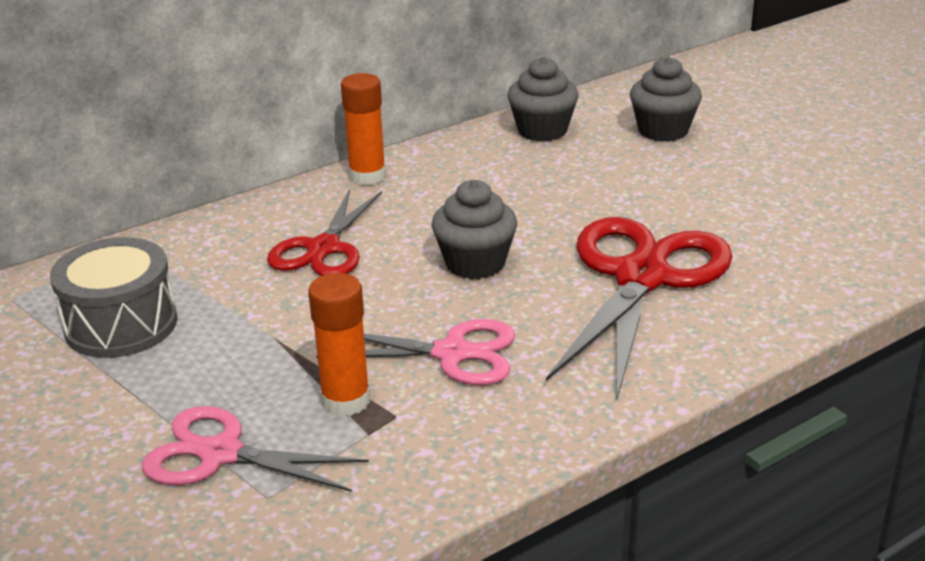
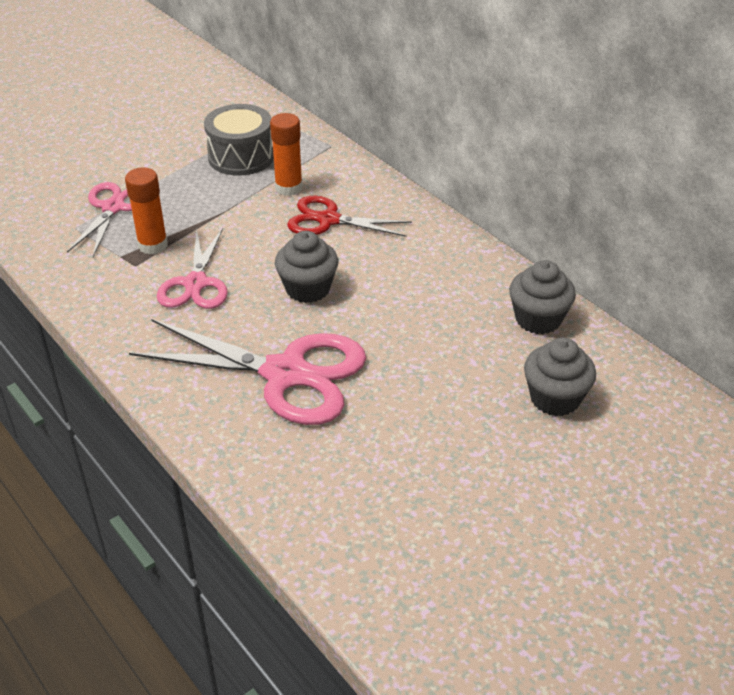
camera: 85 degrees right, 10 degrees up
(367, 176) = (437, 229): orange glue stick -> orange glue stick (288, 188)
(641, 277) = (285, 373): red scissors -> pink scissors

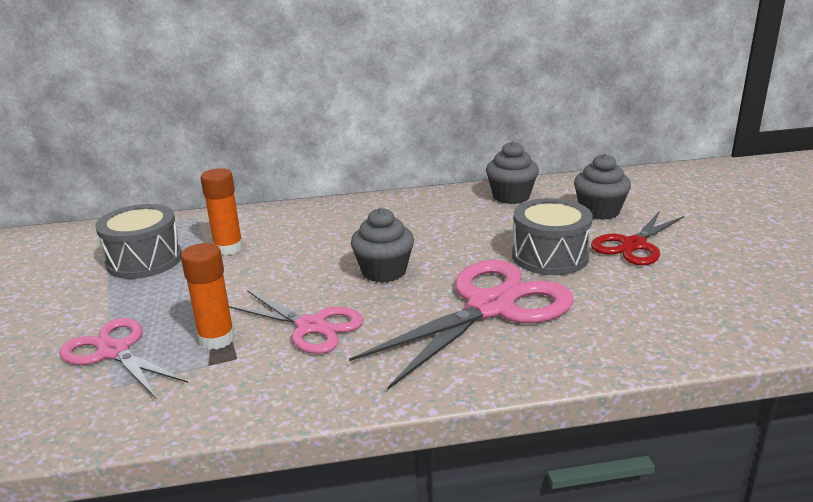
camera: 60 degrees left, 15 degrees down
(328, 220) = (300, 242): red scissors -> red scissors (633, 245)
(412, 386) = (550, 256): none -> grey drum

